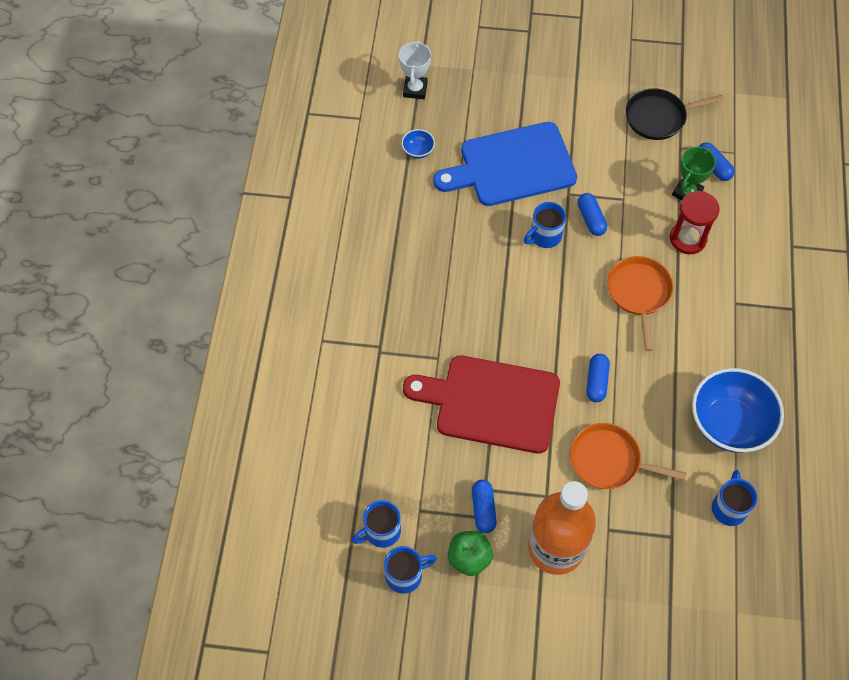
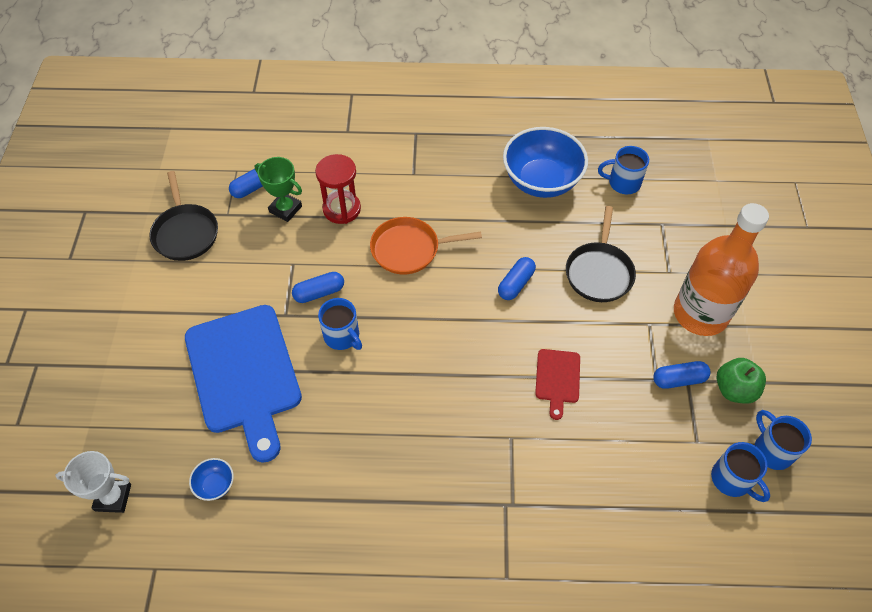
camera: 95 degrees left, 5 degrees down
(491, 403) = (557, 379): red cutting board -> red cutting board, size x0.45
(596, 382) = (516, 284): blue capsule -> blue capsule turned 60 degrees counterclockwise
(608, 460) = (599, 272): orange pan -> black pan

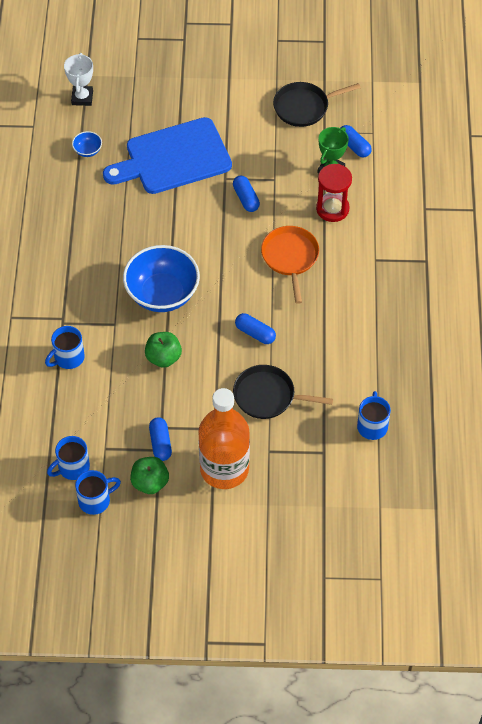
camera: 90 degrees right, 0 degrees up
(342, 336) = (205, 216): blue mug -> blue mug (68, 358)
(541, 181) = (371, 359): blue bowl -> blue bowl (162, 294)
(557, 379) = (163, 357): red cutting board -> green apple

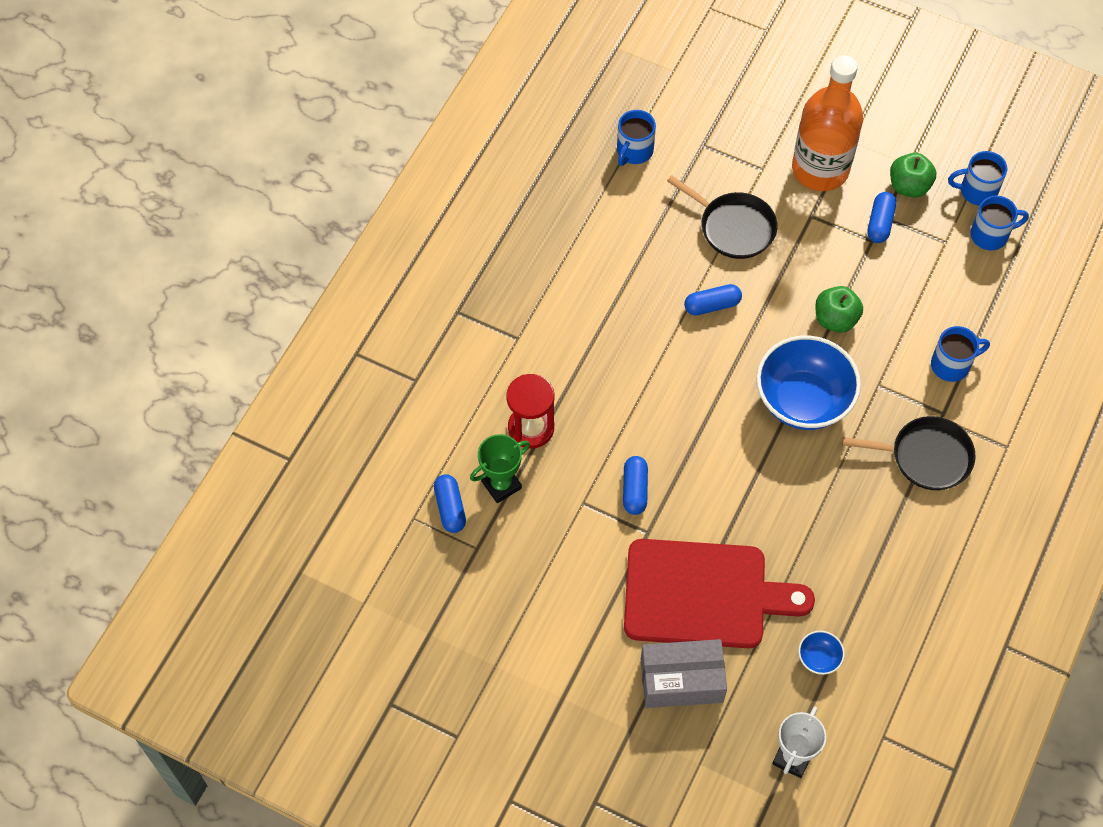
camera: 155 degrees left, 5 degrees up
(164, 110) = (681, 680): none -> grey box
(173, 158) = (703, 594): blue cutting board -> red cutting board
(255, 333) = (712, 305): blue capsule -> blue capsule turned 75 degrees counterclockwise
(290, 257) = (620, 384): orange pan -> none
(304, 107) = (483, 600): black pan -> black pan (926, 457)

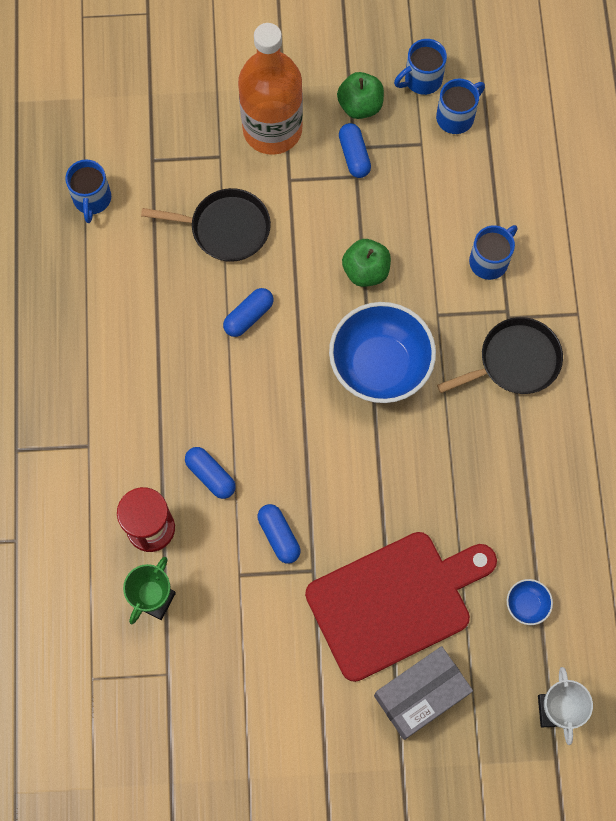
camera: 30 degrees left, 10 degrees up
(450, 508) = (120, 649): blue capsule -> blue capsule (210, 475)

